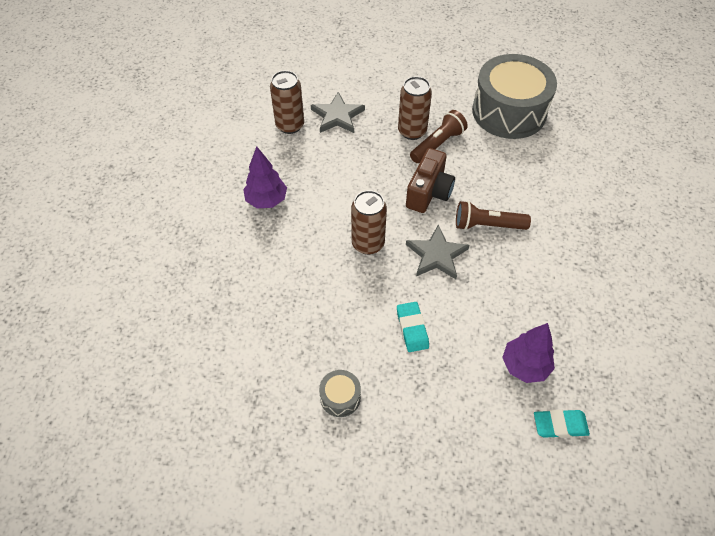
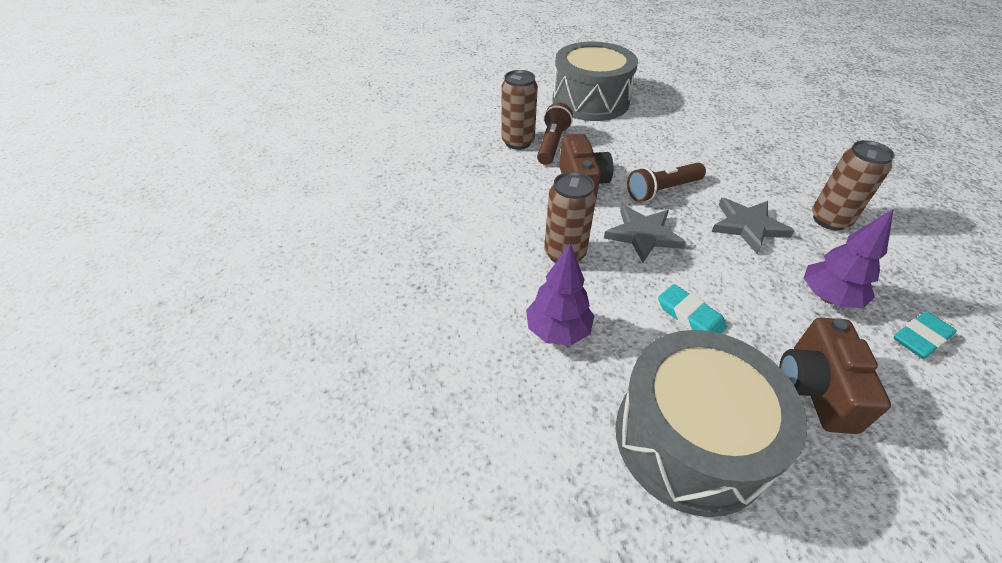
camera: 30 degrees left, 10 degrees down
(267, 200) = (412, 258): purple tree -> purple tree (558, 331)
(290, 125) = (383, 179): brown can -> brown can (829, 220)
(337, 116) = (430, 154): grey star -> grey star (748, 226)
(340, 397) = (690, 439): grey drum -> grey drum, size x2.43
(446, 413) = (814, 388): none -> brown camera

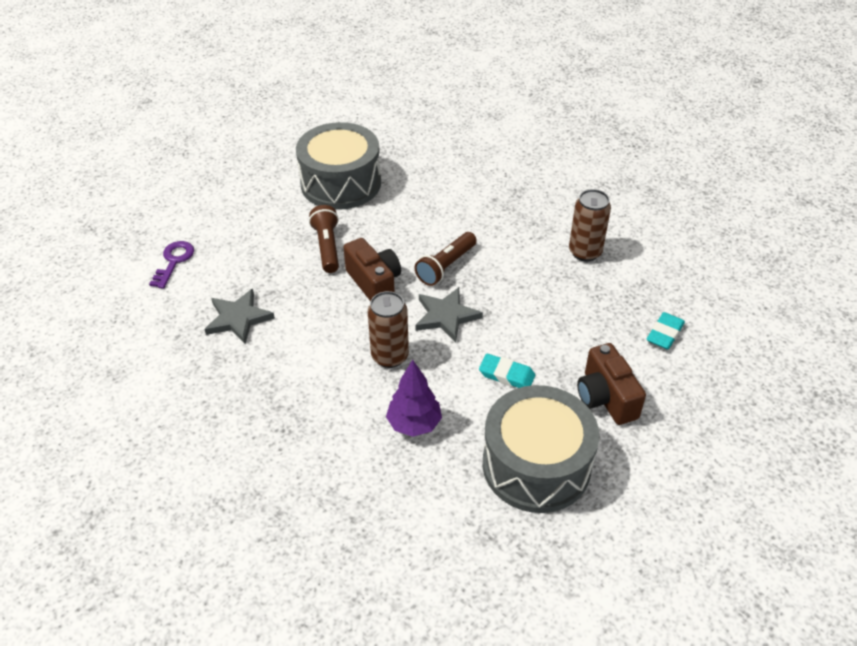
camera: 25 degrees left, 0 degrees up
(415, 121) = (174, 261): none -> purple key
(517, 142) = (293, 255): brown can -> none
(748, 226) = (525, 279): grey star -> grey star (238, 318)
(828, 297) = (598, 323): purple tree -> none

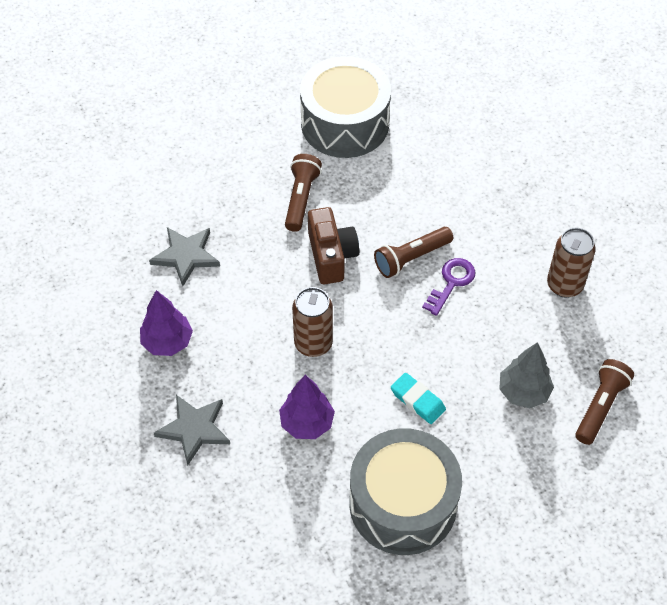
camera: 20 degrees right, 10 degrees up
(174, 261) = (147, 171): purple key -> purple key (451, 283)
(249, 394) = (167, 342): none -> purple tree
(446, 316) = (386, 316): grey star -> grey star (194, 429)
(595, 341) = (523, 392): none -> grey tree
(605, 398) = (503, 457): brown camera -> none
(664, 333) = (600, 406): turquoise eraser -> brown flashlight

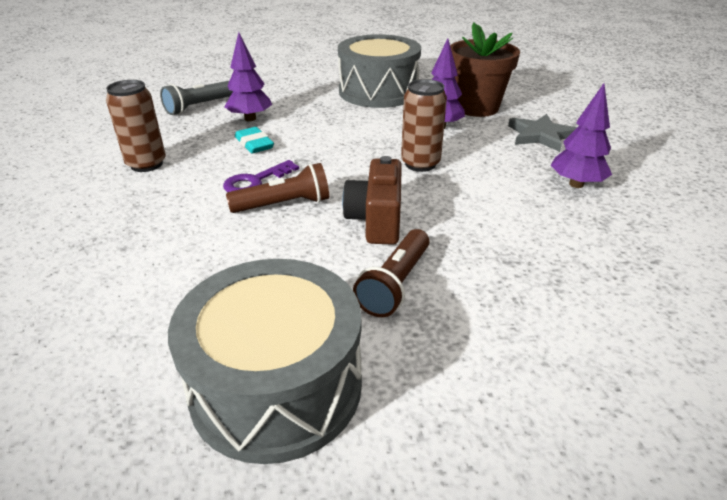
camera: 165 degrees left, 20 degrees down
(186, 256) = (566, 249): grey star -> none
(270, 485) = (476, 107): none -> brown flower pot
(417, 400) = (340, 125): turquoise eraser -> turquoise eraser (254, 144)
(523, 392) = (250, 118): grey tree -> purple tree
(600, 406) = (198, 107): brown flashlight -> grey flashlight

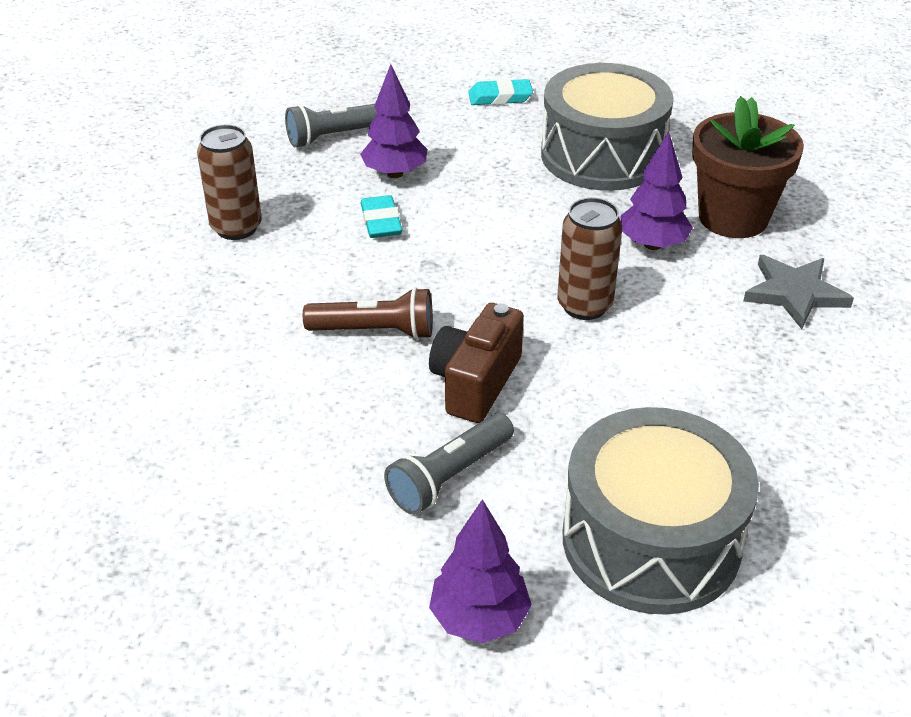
camera: 20 degrees right, 5 degrees up
(255, 181) = (356, 286): purple key -> none
(276, 386) = (267, 557): grey drum -> grey drum (651, 540)
(298, 75) = (500, 97): none -> turquoise eraser
(395, 284) = (449, 476): brown flashlight -> grey flashlight
(576, 184) = (782, 391): purple tree -> purple tree (479, 619)

